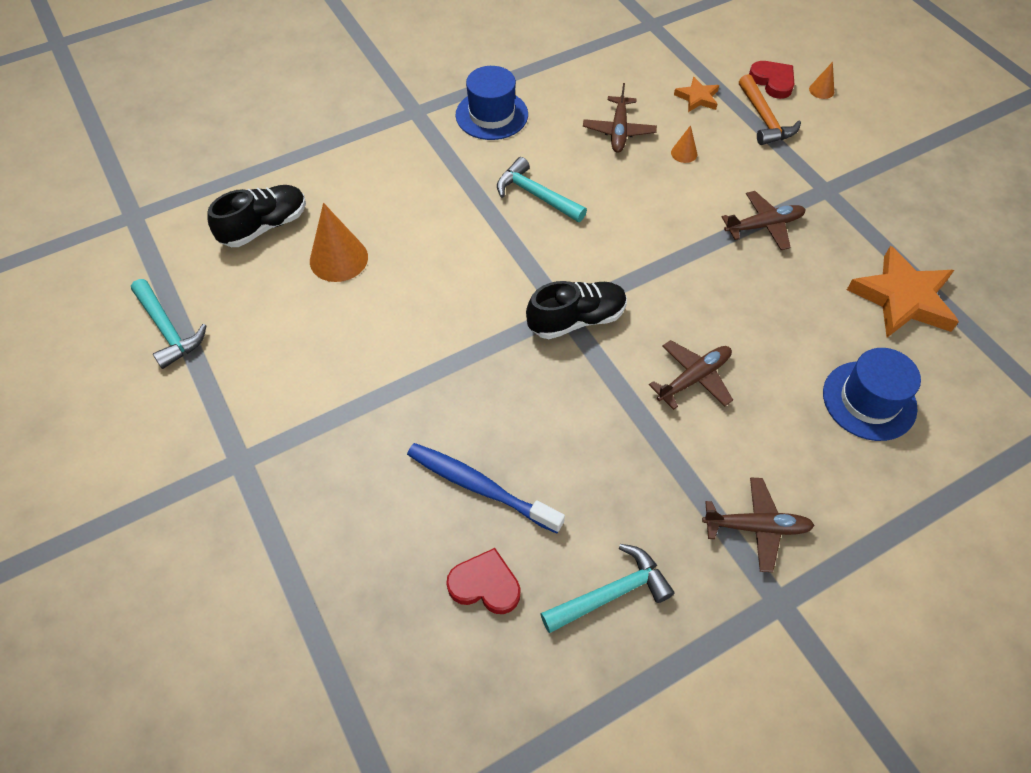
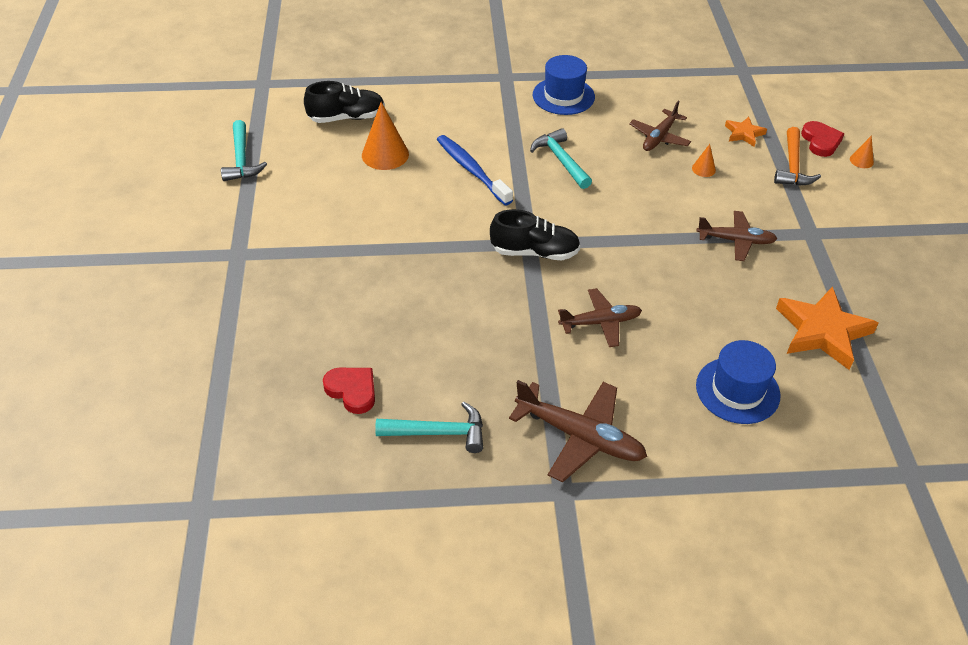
camera: 25 degrees right, 10 degrees down
(480, 487) = (389, 331): blue toothbrush -> blue toothbrush (472, 170)
(756, 527) = (579, 436): brown plane -> brown plane, size x1.50

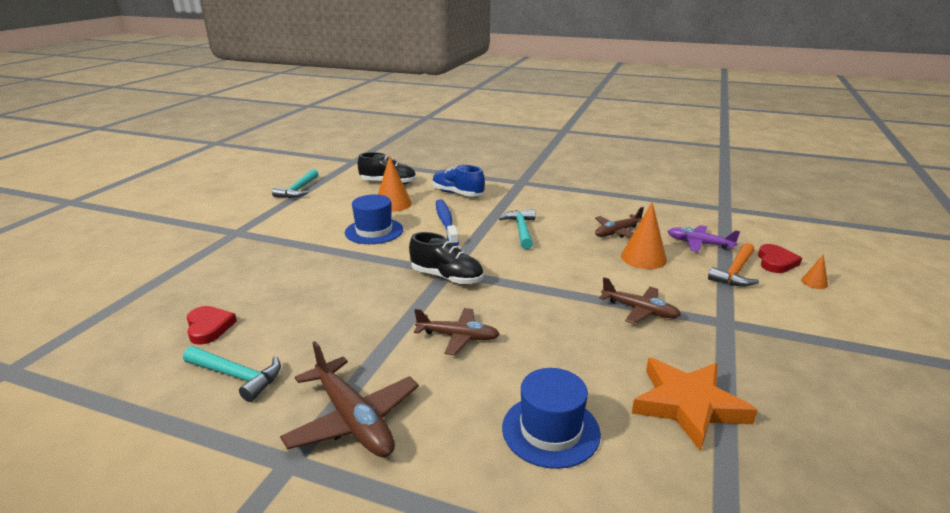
camera: 25 degrees right, 20 degrees down
(447, 116) = (457, 194): none -> blue shoe
(563, 96) = (556, 198): blue hat -> blue hat (374, 231)
(703, 169) = (643, 258): orange cone -> orange cone, size x2.02
(744, 134) = (699, 244): orange star -> purple plane

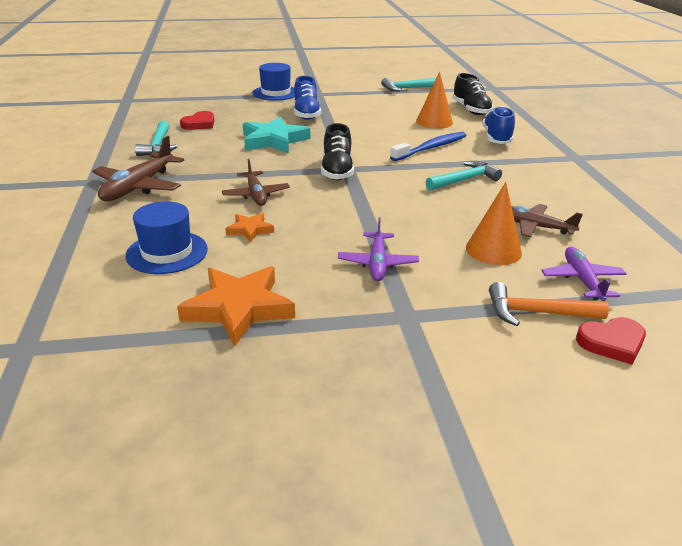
camera: 60 degrees right, 5 degrees up
(284, 253) = (306, 114): none -> blue shoe
(330, 290) = (274, 140): none -> turquoise star
(374, 231) = (377, 129): blue hat -> blue hat (276, 93)
(535, 360) = (250, 230): none -> orange star
(639, 310) = (377, 263): brown plane -> purple plane
(814, 282) = (591, 379): orange cone -> none

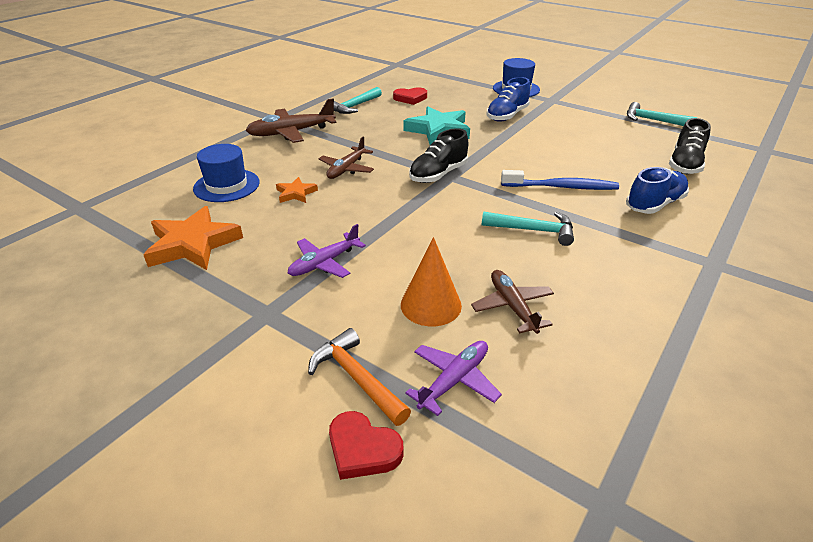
camera: 45 degrees right, 5 degrees up
(434, 122) = (616, 163): orange cone -> none

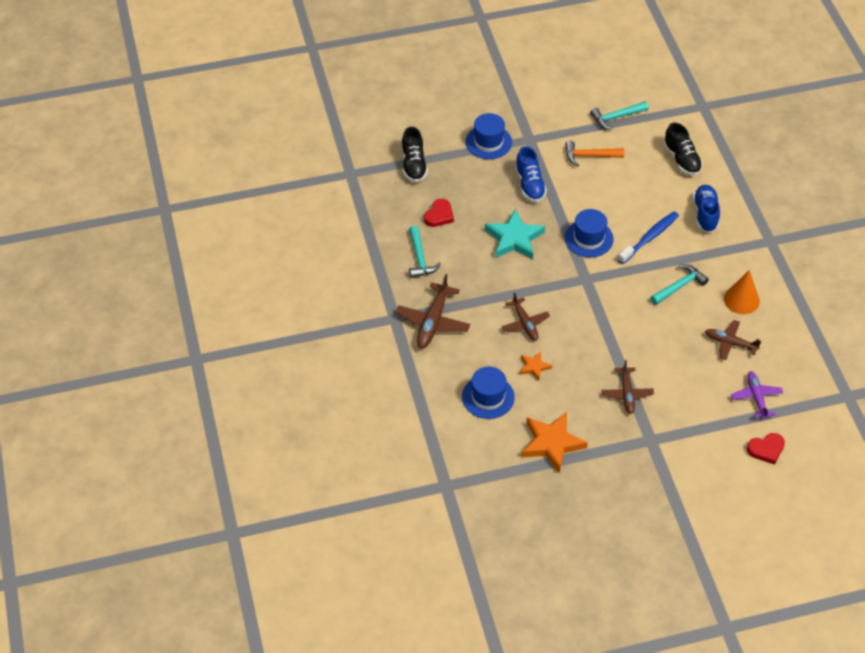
camera: 50 degrees left, 15 degrees up
(325, 263) = (627, 394): purple plane -> brown plane
(357, 378) = (726, 429): orange hammer -> orange hammer (589, 156)
(431, 305) = (701, 372): orange cone -> orange cone (741, 300)
(438, 174) = (578, 283): black shoe -> black shoe (413, 165)
(500, 159) = (589, 238): none -> blue hat

